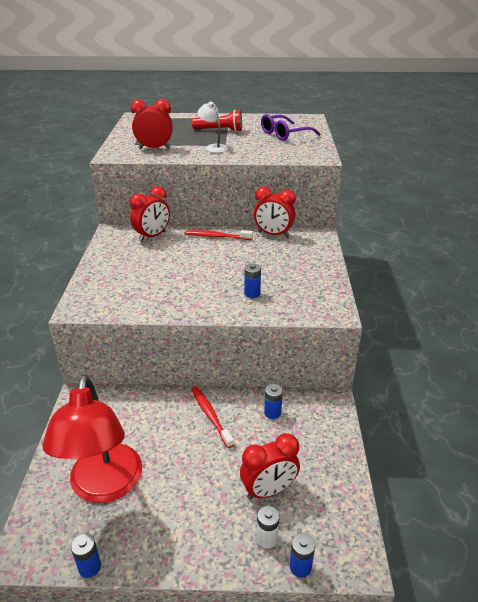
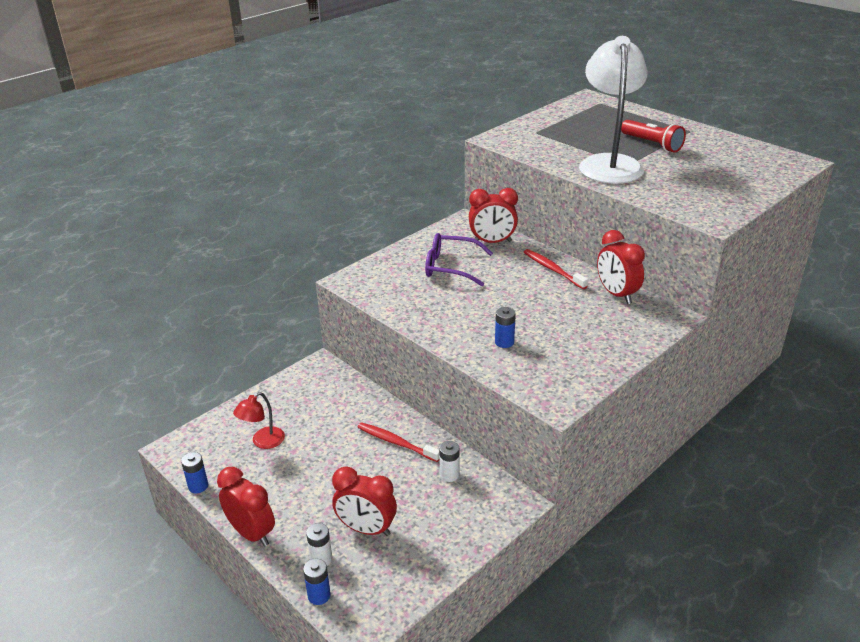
camera: 45 degrees right, 0 degrees up
(104, 486) = (263, 442): red lamp -> red lamp, size x0.46
(154, 148) = (546, 144): red clock -> red clock (251, 533)
(210, 415) = (396, 442): red toothbrush -> red toothbrush turned 75 degrees counterclockwise
(213, 147) = (609, 163): white lamp -> white lamp, size x2.18
(272, 413) = (449, 475): blue battery -> white battery
(284, 134) = (722, 175): purple glasses -> purple glasses (450, 267)

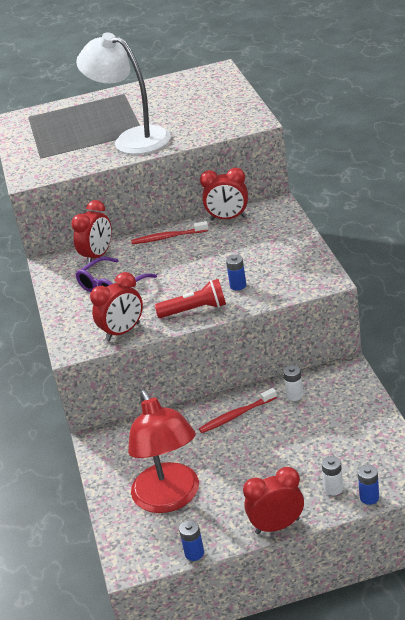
camera: 55 degrees left, 0 degrees up
(263, 442) = (170, 498): red lamp -> red lamp, size x2.18
(366, 529) = (319, 455): red clock -> red clock (123, 332)
(652, 144) = (125, 114): red flashlight -> red flashlight (195, 310)

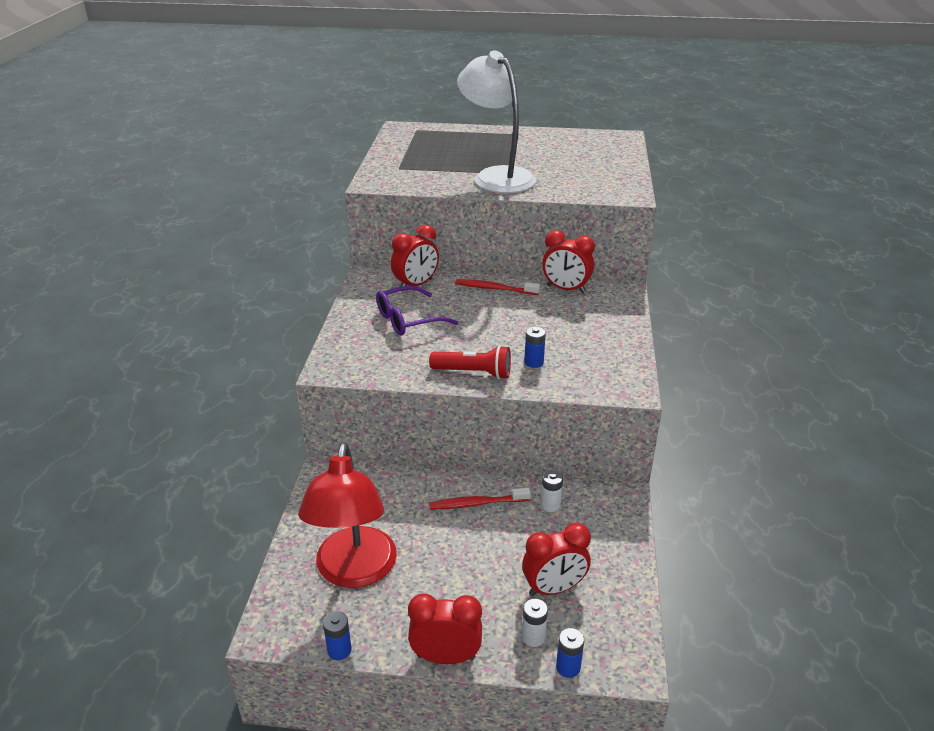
camera: 15 degrees right, 0 degrees up
(123, 332) = (388, 370): red clock -> red clock (554, 588)

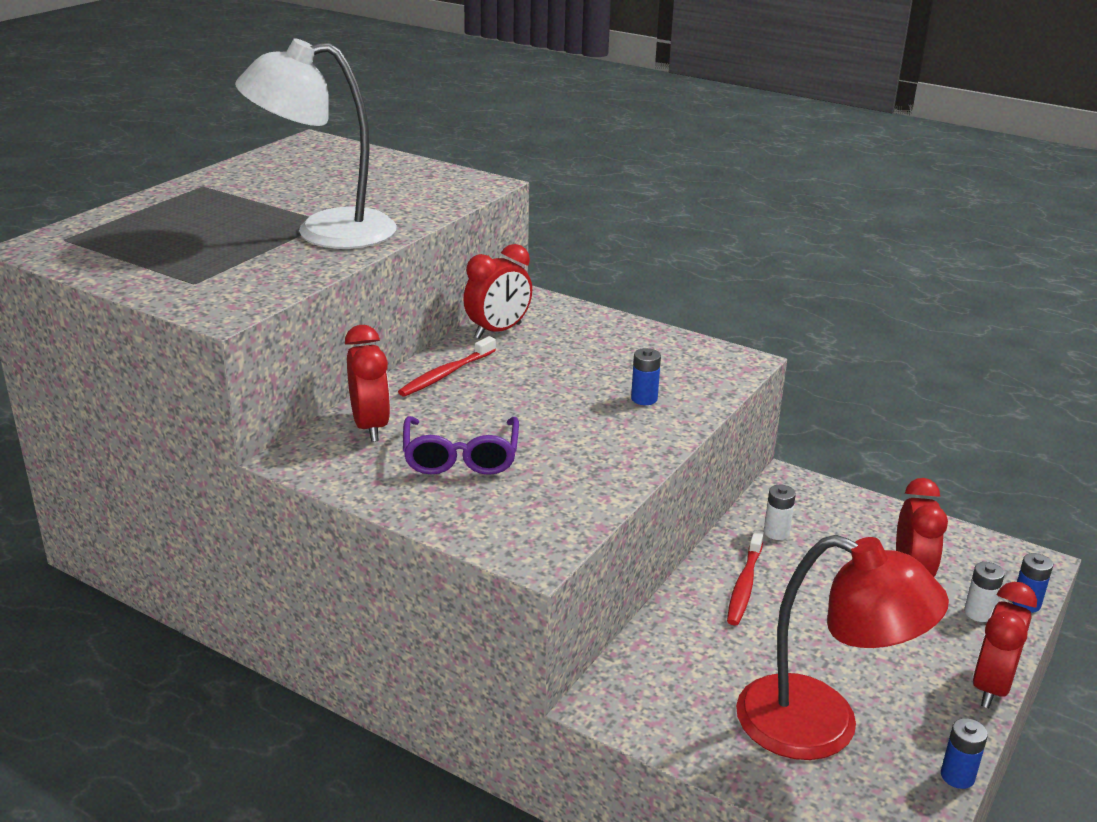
camera: 65 degrees left, 5 degrees down
(473, 373) = (636, 444): red flashlight -> none

